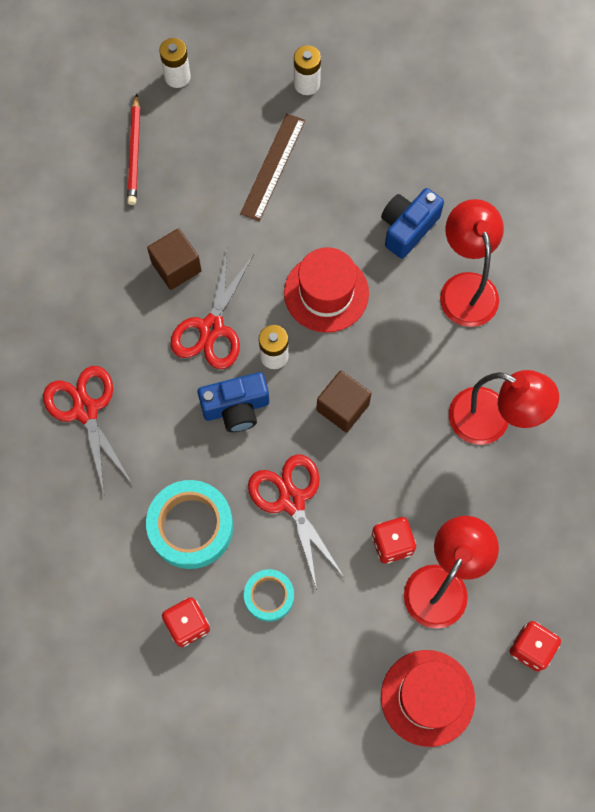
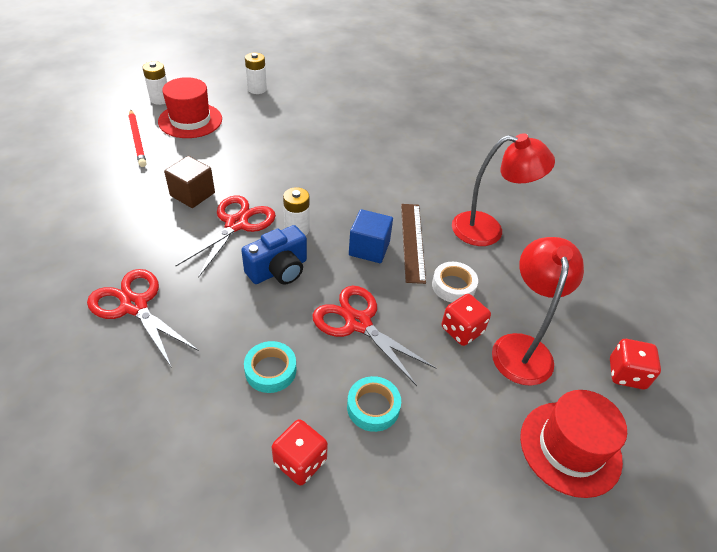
camera: 25 degrees left, 25 degrees down
(191, 526) = (270, 370): turquoise tape -> turquoise tape, size x0.58
(211, 328) = (236, 224): red scissors -> red scissors turned 150 degrees counterclockwise
(273, 166) = (249, 129): brown ruler -> brown ruler (412, 241)
(326, 293) = (321, 185): red hat -> red hat (190, 120)
(342, 407) = (369, 248): brown cube -> blue cube
(407, 228) = (363, 142): blue camera -> none
(411, 487) = (453, 286): none -> white tape
(466, 287) = (421, 162): red lamp -> none

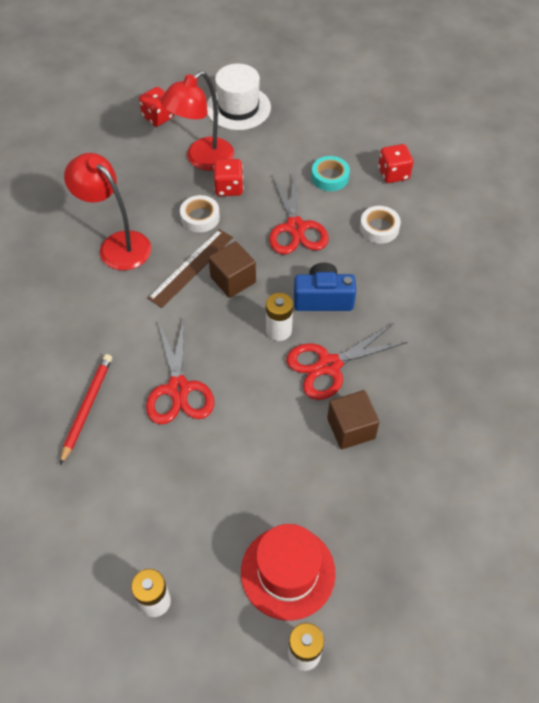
camera: 140 degrees left, 10 degrees up
(134, 306) = (455, 325): red scissors -> red scissors (178, 389)
(137, 140) = (372, 565): red pencil -> red pencil (87, 407)
(270, 370) = (379, 228): turquoise tape -> white tape
(369, 248) = (233, 280): blue cube -> brown cube
(570, 448) = (238, 108): red hat -> white hat

